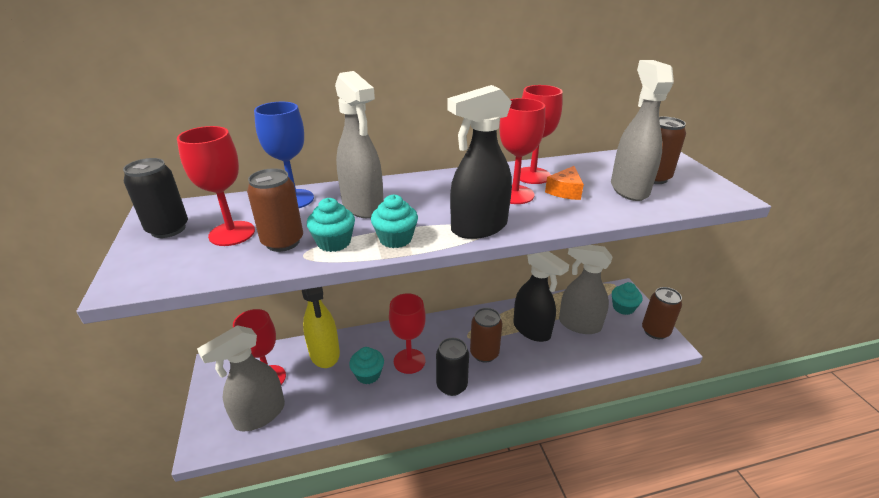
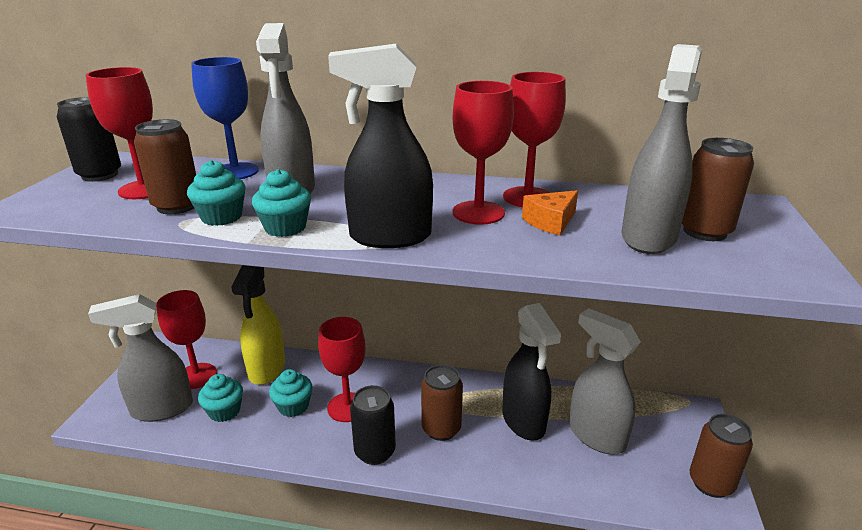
camera: 25 degrees right, 5 degrees down
(623, 308) = (680, 435): turquoise cupcake -> turquoise cupcake (224, 411)

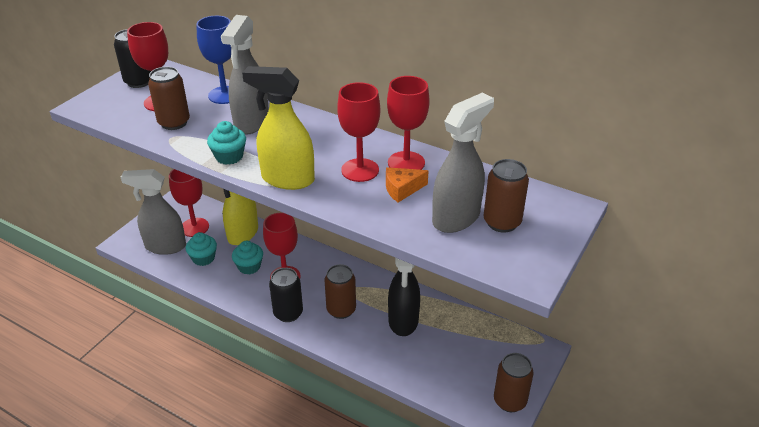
camera: 20 degrees right, 10 degrees up
(221, 217) = (196, 139): turquoise cupcake -> none
(389, 237) = (287, 179): black spray bottle -> yellow spray bottle
(596, 435) = (449, 345): grey spray bottle -> none

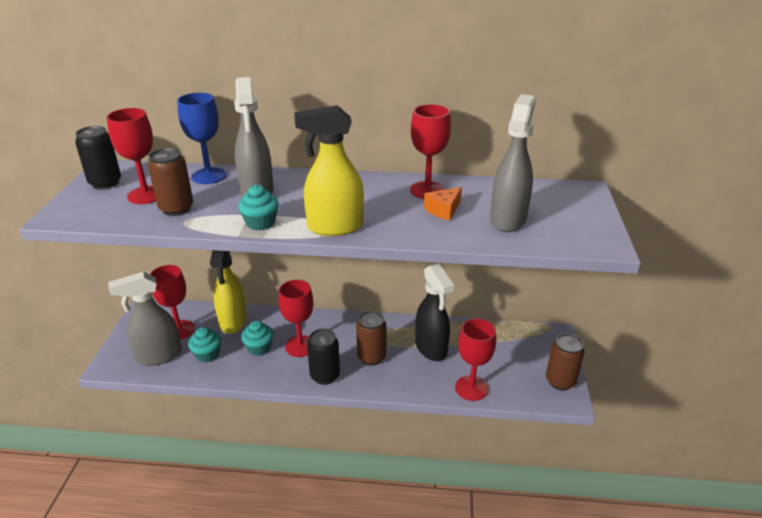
camera: 25 degrees left, 5 degrees down
(360, 170) = (393, 205): red goblet -> red goblet (471, 388)
(502, 222) = (545, 213): brown can -> none

